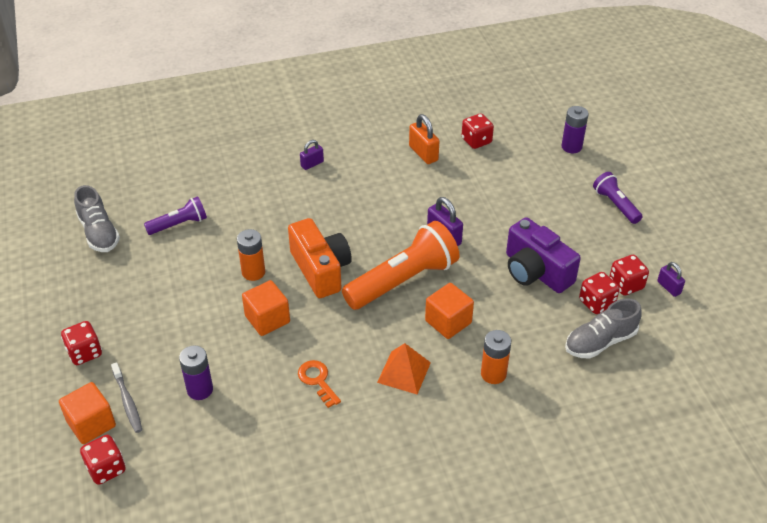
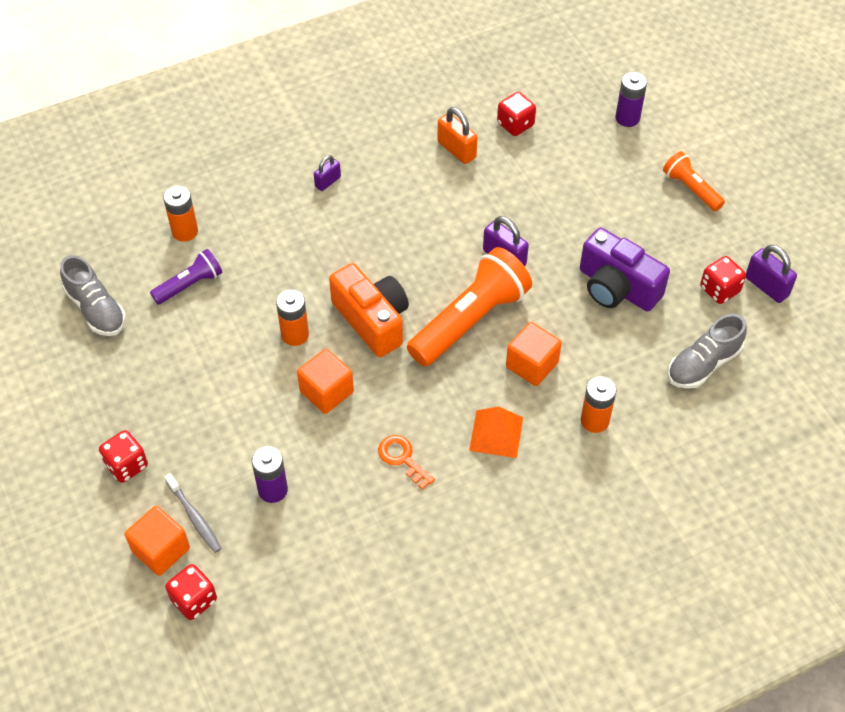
camera: 10 degrees left, 10 degrees up
(187, 185) = (185, 231): none -> orange battery
(596, 303) = (691, 317): red dice -> none
(615, 205) = (691, 189): purple flashlight -> orange flashlight
(669, 287) = (766, 286): purple padlock -> purple padlock, size x1.56

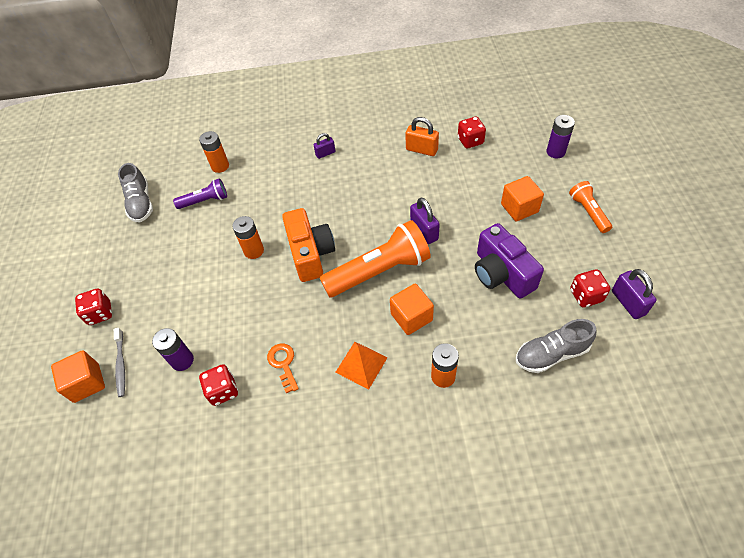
camera: 25 degrees right, 0 degrees up
(194, 600) = (86, 429): red dice -> red dice (223, 390)
(326, 392) = (255, 297): orange cube -> orange cube (519, 208)
(456, 150) = (421, 150): orange padlock -> orange padlock turned 45 degrees counterclockwise

